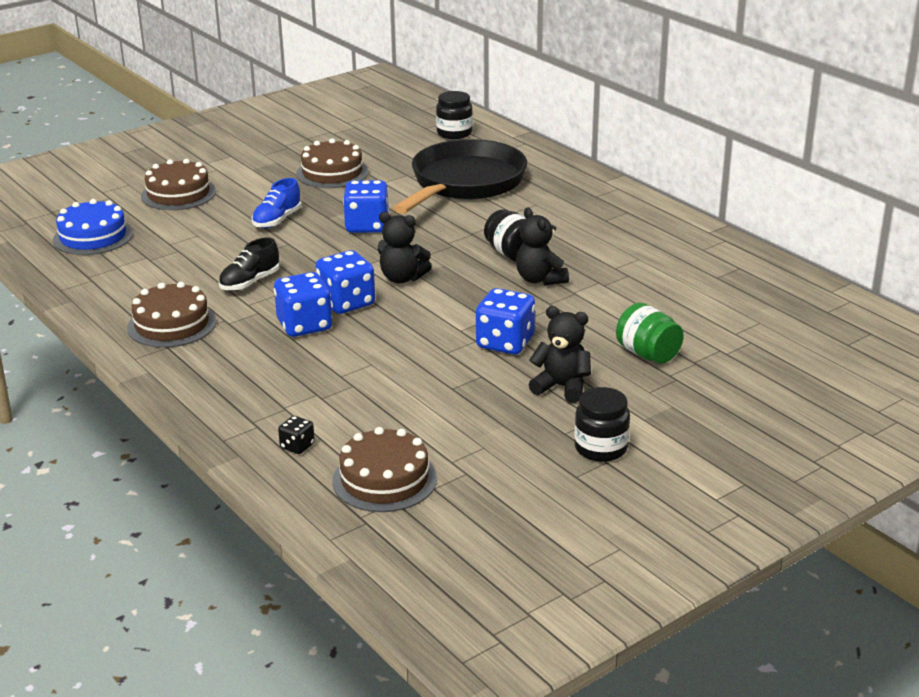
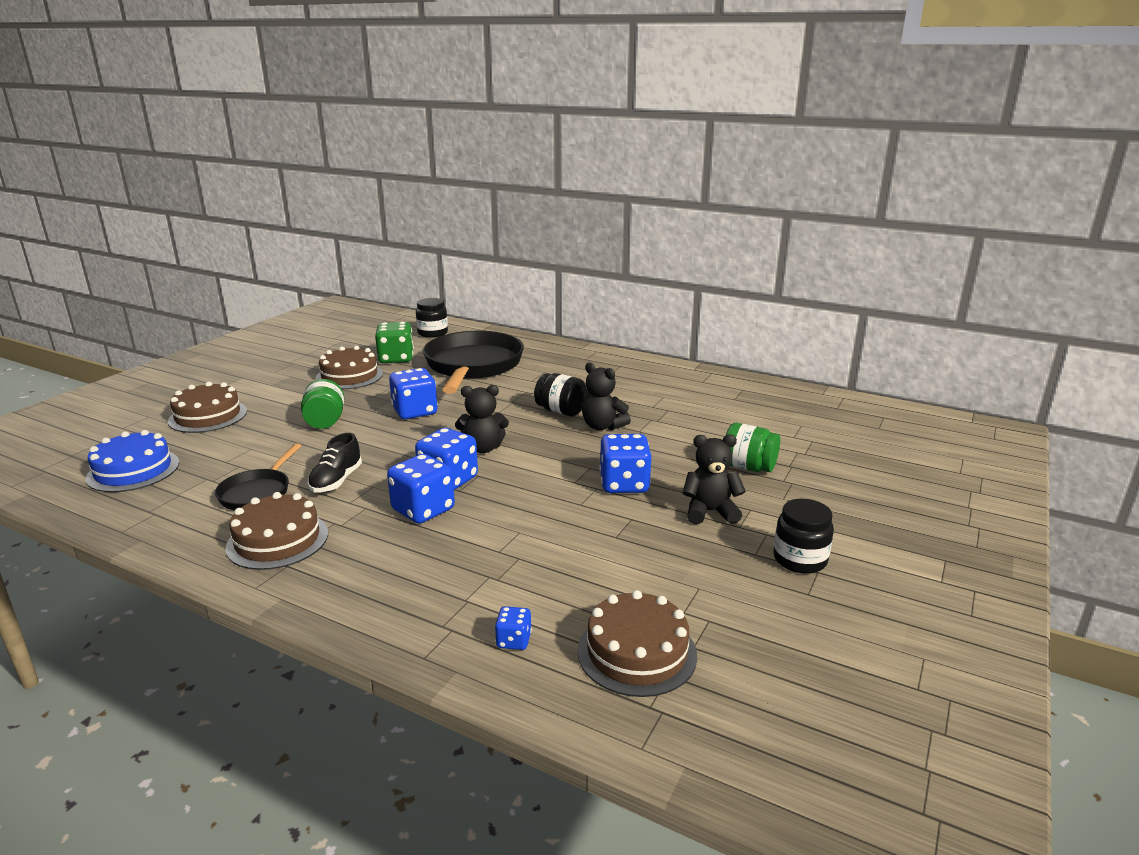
camera: 25 degrees left, 5 degrees down
(179, 279) = (258, 492): none -> black pan
(277, 220) = (325, 421): blue shoe -> green jar
(297, 446) = (513, 640): black dice -> blue dice
(392, 160) = (396, 358): none -> green dice

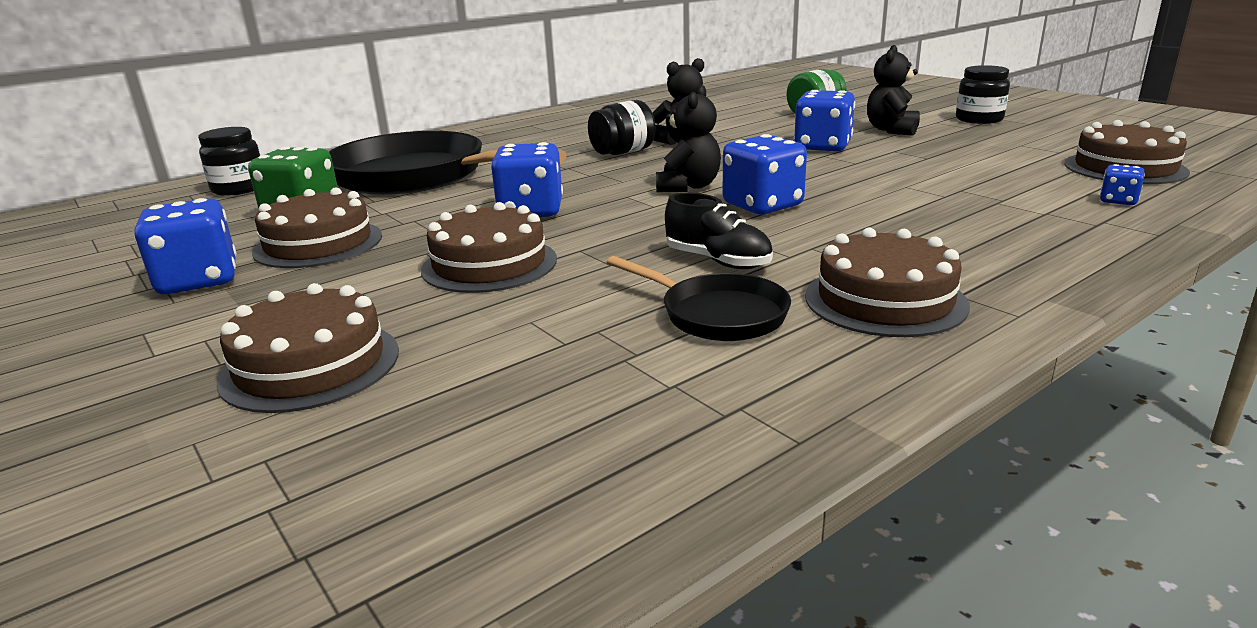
camera: 65 degrees left, 0 degrees up
(133, 470) = (507, 444): blue cake -> none
(325, 421) = (489, 264): green jar -> brown cake
(423, 510) = (835, 220): blue dice -> blue dice (198, 280)

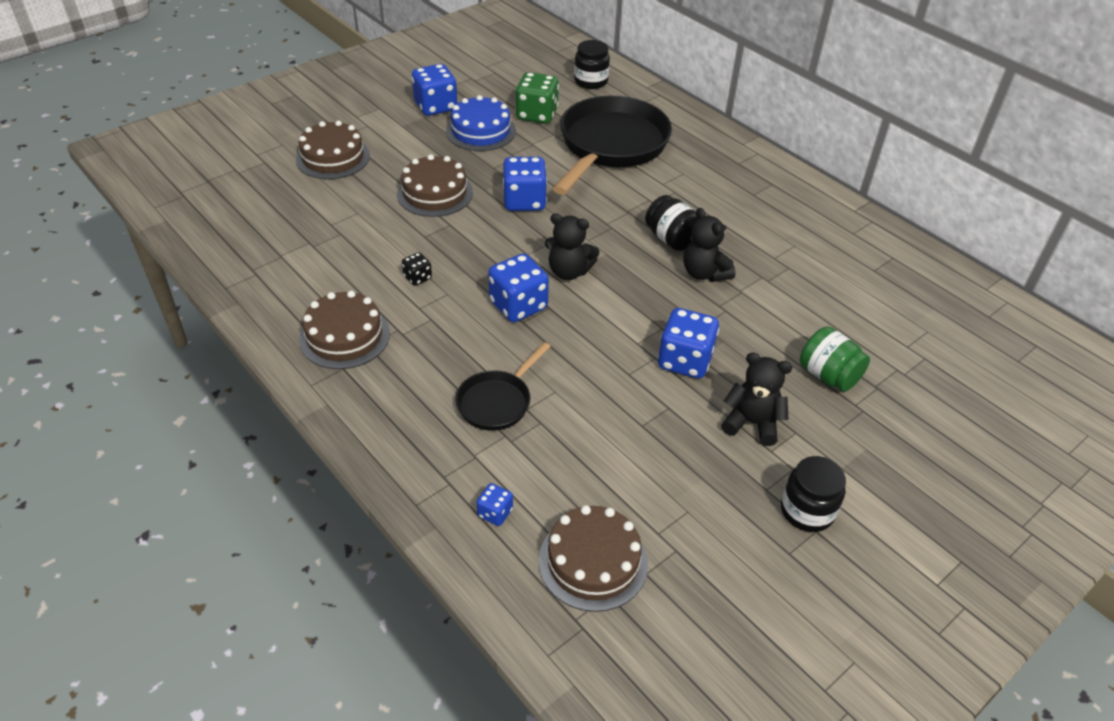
camera: 85 degrees right, 20 degrees up
(318, 244) = (481, 131): brown cake -> blue cake
(716, 314) = (346, 272): black pan -> black pan (497, 401)
(718, 261) = (417, 277): black shoe -> black dice

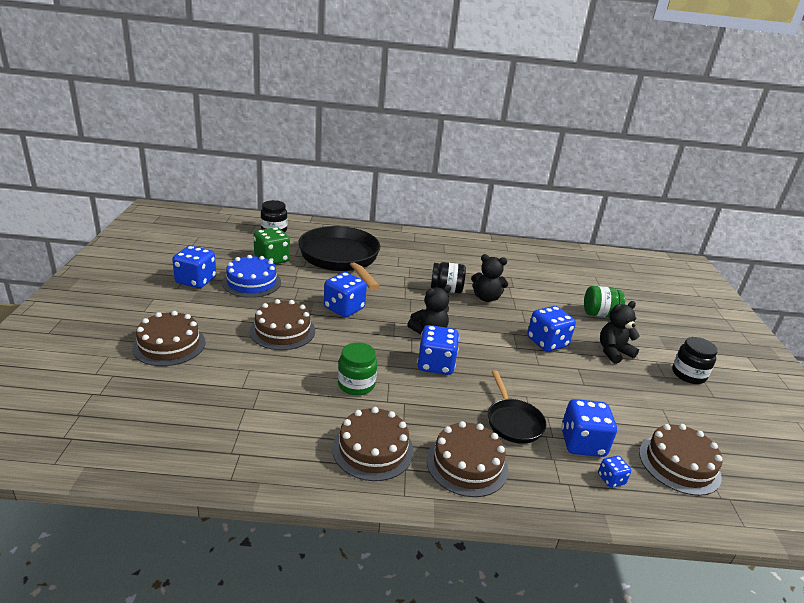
camera: 50 degrees left, 15 degrees down
(394, 401) = (467, 464): none -> brown cake
(417, 277) = (356, 384): black dice -> green jar
(528, 467) = (582, 443): none -> blue dice

